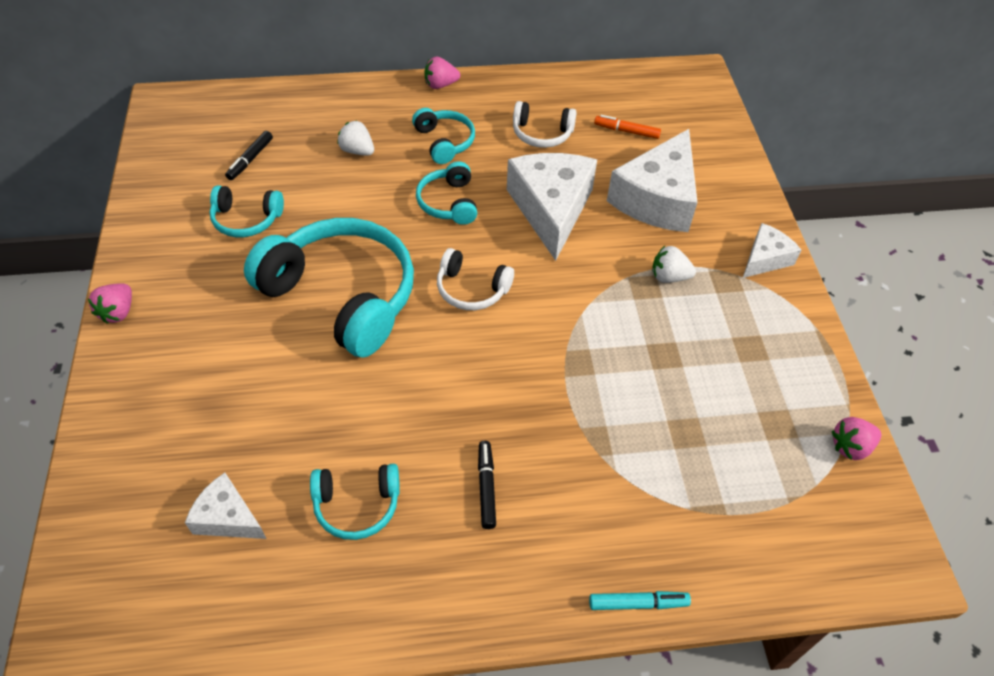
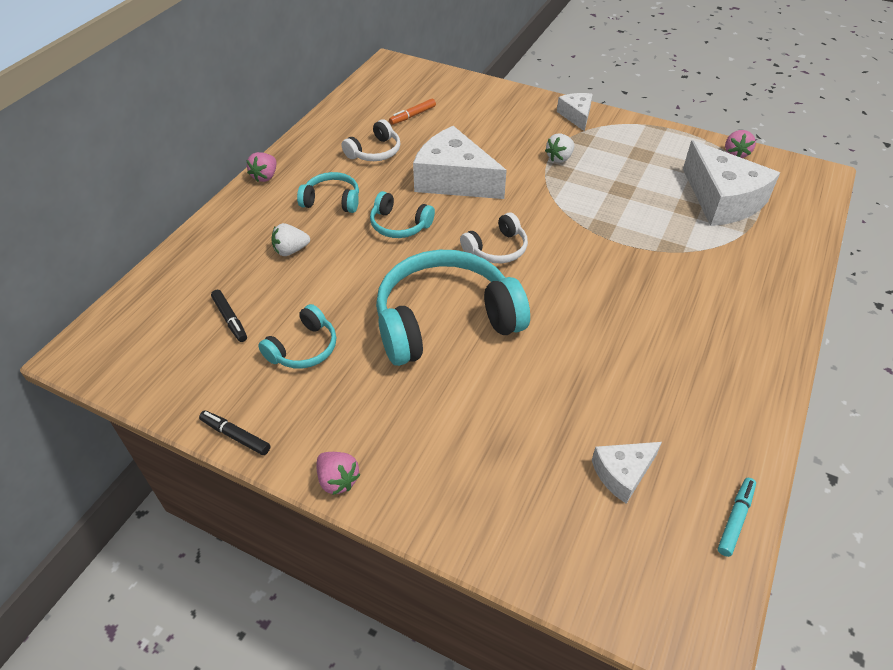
camera: 55 degrees left, 5 degrees down
(357, 505) = (655, 389): turquoise headphones -> none
(486, 487) = (678, 314): black marker -> black marker (235, 436)
(638, 603) = (800, 284): turquoise marker -> turquoise marker (735, 519)
(657, 199) = (488, 132): white cheese -> white cheese (722, 200)

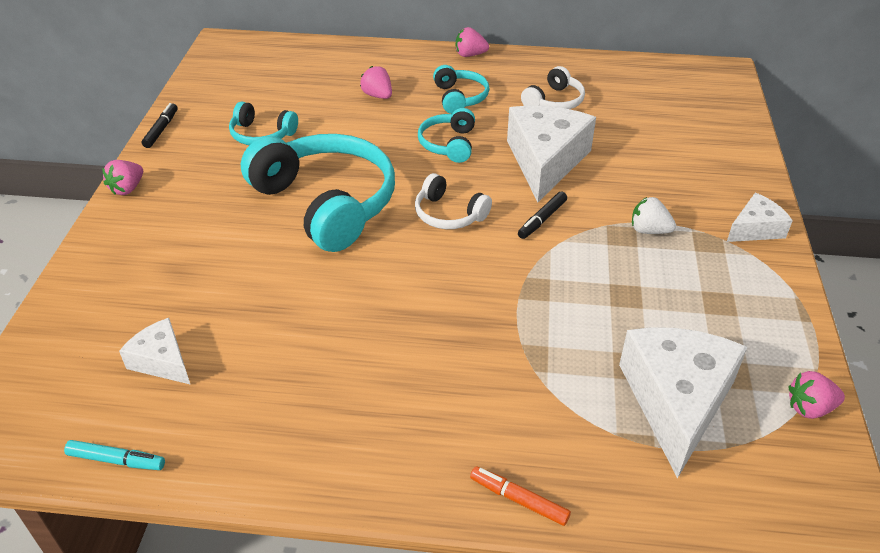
camera: 70 degrees right, 5 degrees down
(230, 319) = (281, 91): black marker -> black marker (542, 220)
(291, 250) = (377, 96): white strawberry -> pink strawberry
(375, 152) = (554, 101): white headphones -> white headphones turned 75 degrees counterclockwise
(413, 116) = (638, 108): orange marker -> orange marker (518, 500)
(722, 200) = (676, 401): white cheese -> white cheese turned 150 degrees clockwise

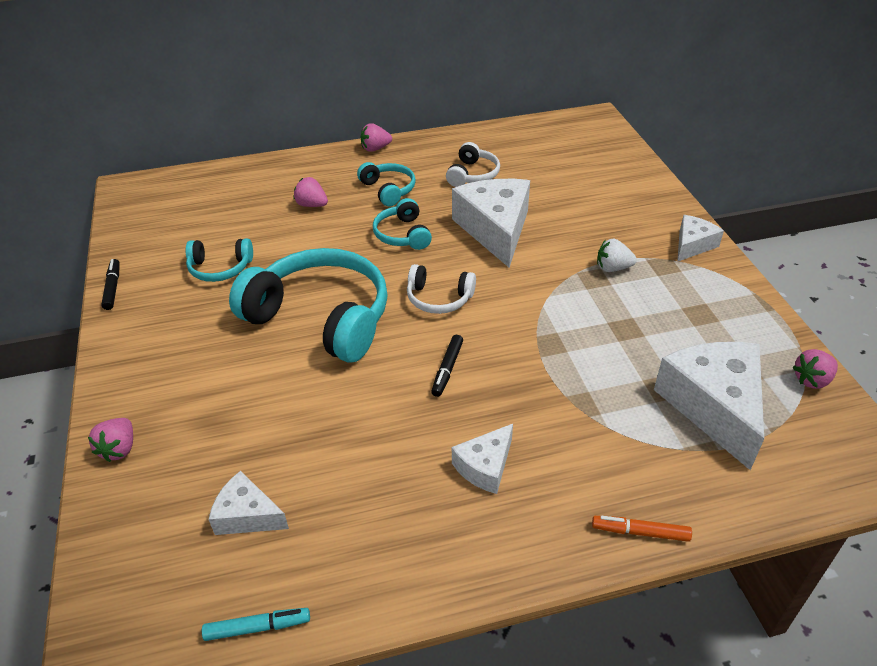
camera: 20 degrees left, 0 degrees up
(127, 188) = (111, 356): pink strawberry -> pink strawberry (119, 449)
(400, 386) = (485, 466): none -> white cheese
(542, 220) = (521, 282): black marker -> black marker (447, 369)

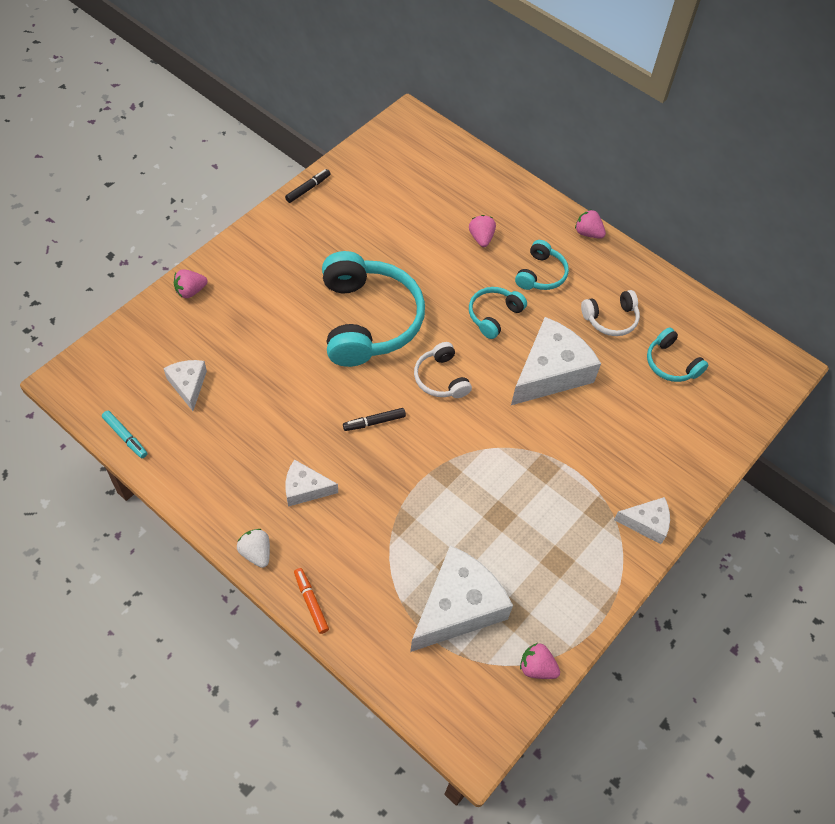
camera: 50 degrees right, 15 degrees up
(220, 268) = (371, 232): turquoise headphones -> turquoise headphones (671, 363)
(613, 268) = (567, 476): white strawberry -> white strawberry (256, 553)

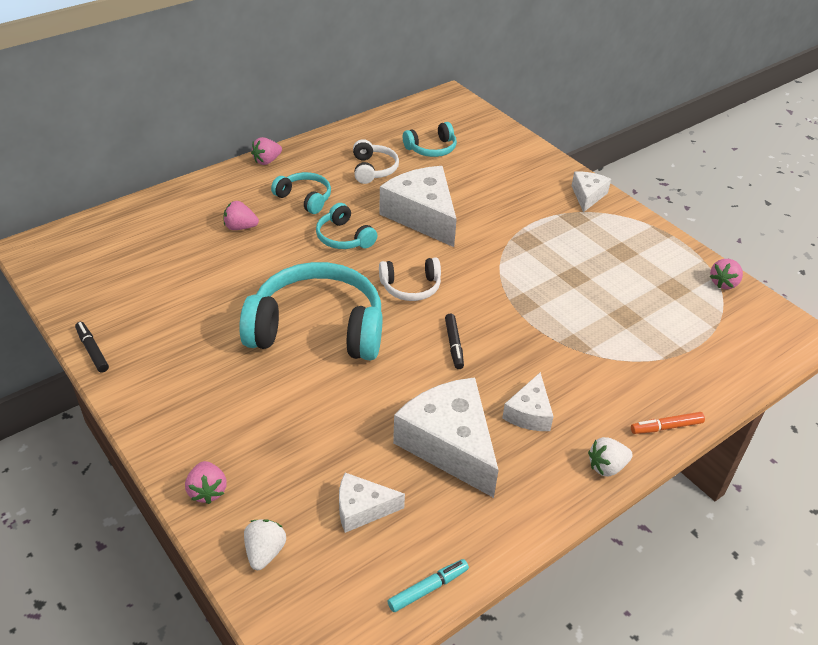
camera: 75 degrees left, 15 degrees down
(144, 335) = (265, 552): none -> white strawberry
(458, 607) = (668, 321): white cheese -> white cheese (449, 444)

